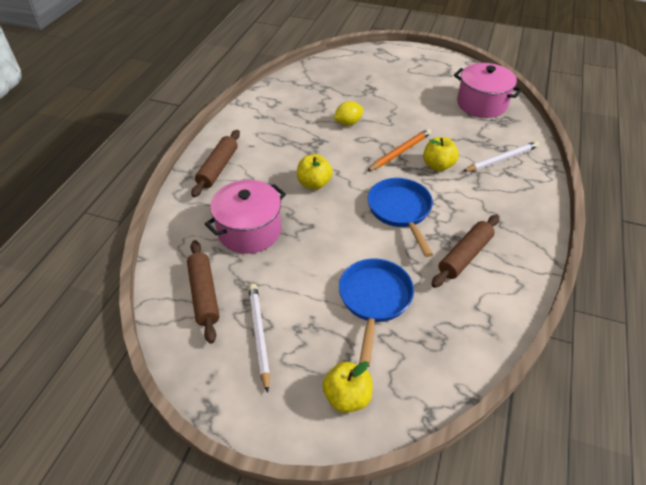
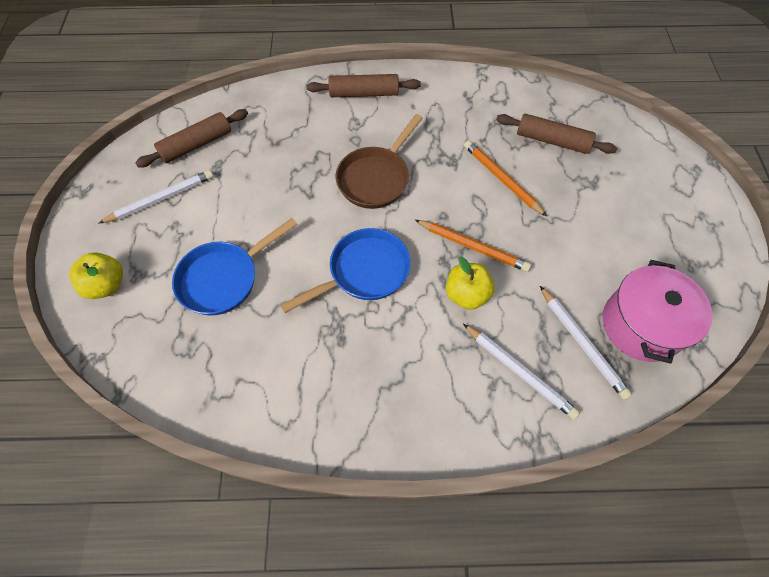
camera: 70 degrees right, 15 degrees up
(249, 231) = (285, 148): pink pot -> none
(314, 183) = (376, 178): yellow apple -> brown pan
(348, 123) = (501, 179): yellow lemon -> orange pencil
(374, 300) = (224, 278): blue pan -> blue pan turned 150 degrees clockwise
(465, 256) = (313, 355): brown rolling pin -> brown rolling pin (552, 141)
(488, 129) = (582, 344): none -> white pencil

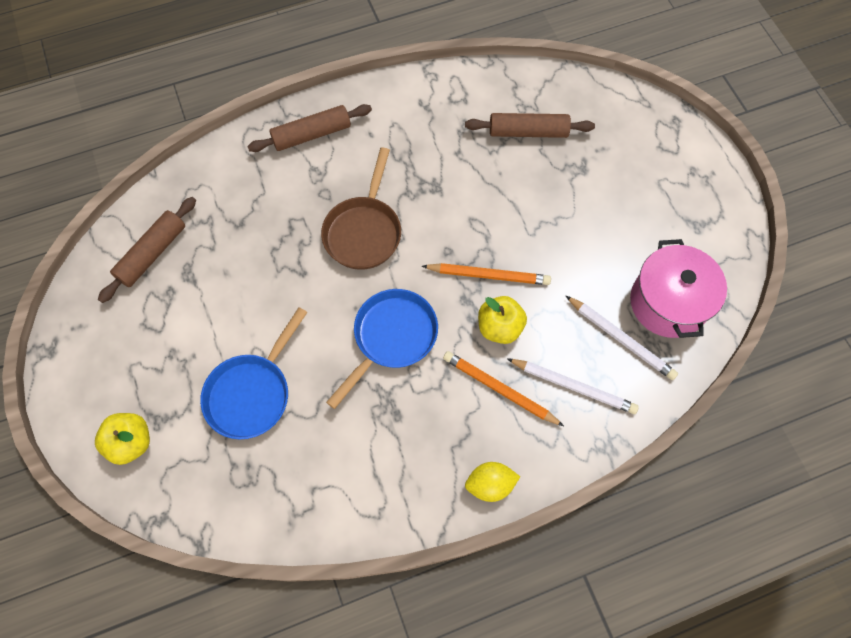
camera: 20 degrees left, 5 degrees up
(161, 199) = (143, 329): white pencil -> none
(403, 436) = (490, 484): none -> yellow lemon
(501, 179) = (491, 191): orange pencil -> orange pencil (499, 389)

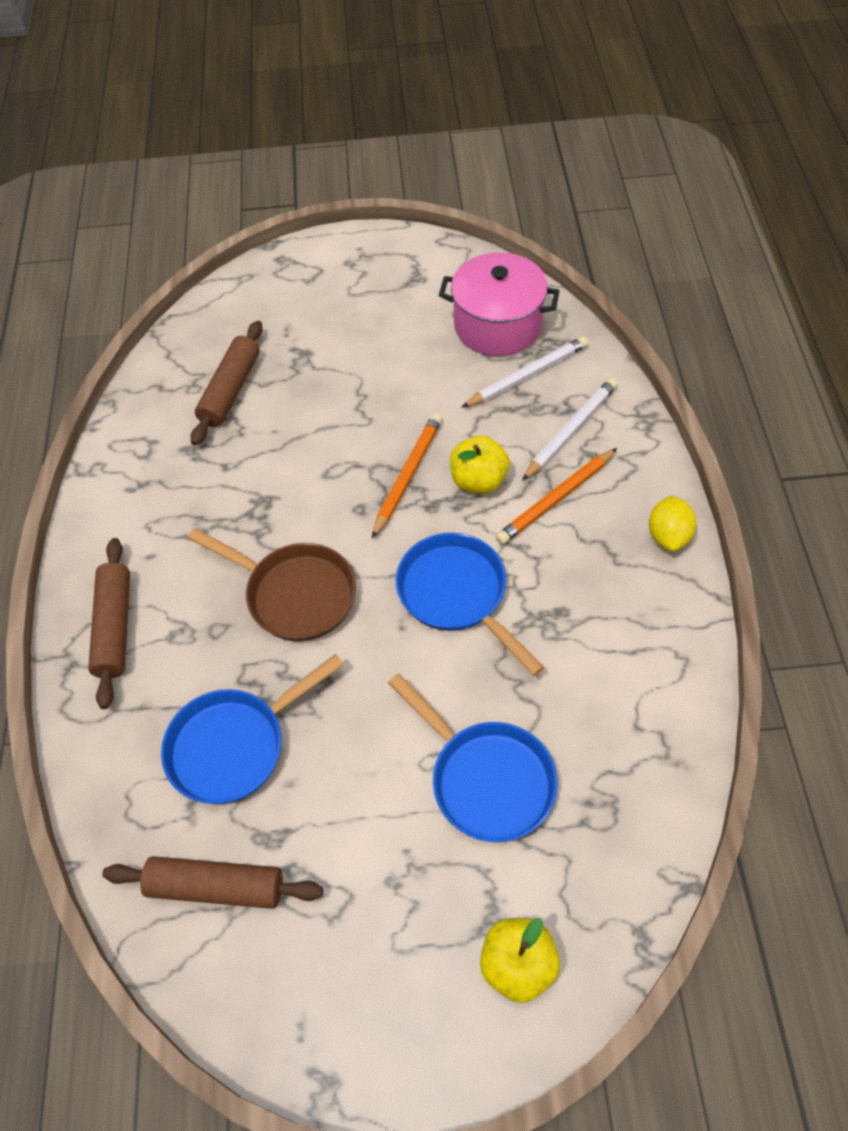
camera: 70 degrees left, 10 degrees down
(152, 253) = (216, 887): brown rolling pin -> brown rolling pin turned 45 degrees counterclockwise
(244, 232) = (234, 745): none -> blue pan

